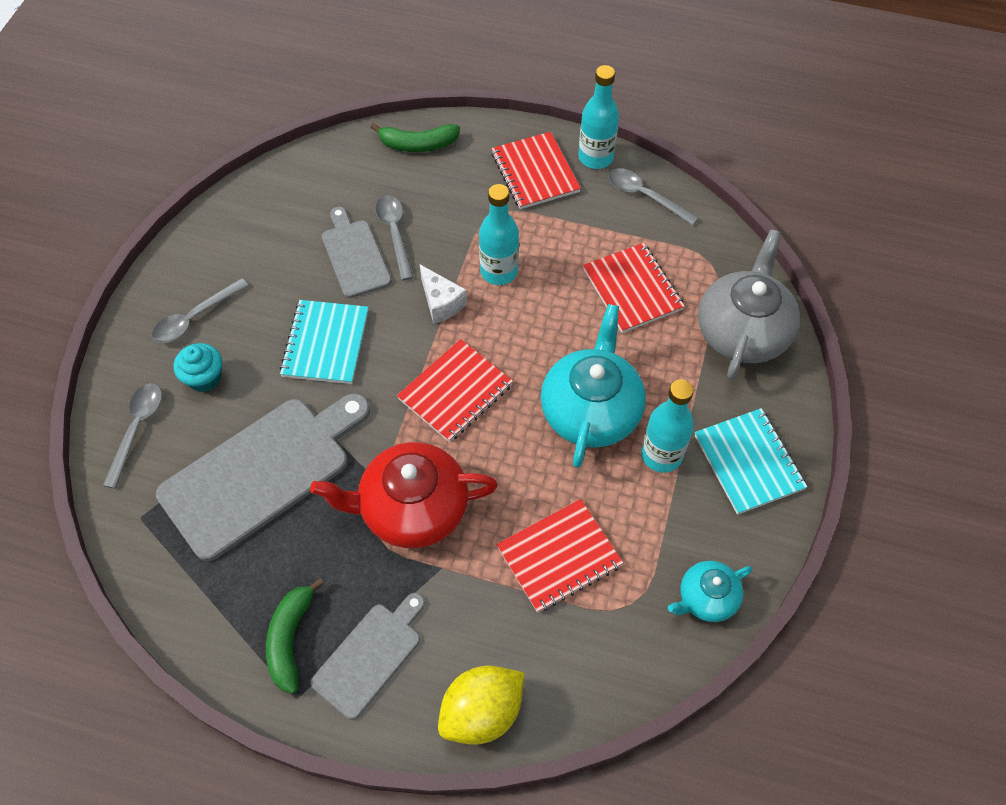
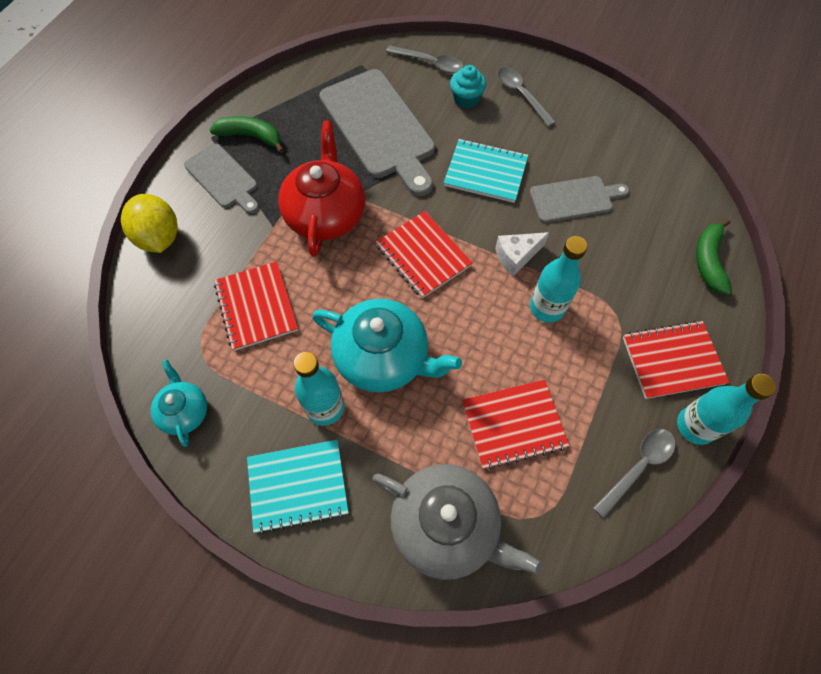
camera: 100 degrees right, 5 degrees up
(395, 233) = (597, 230): grey spoon -> none

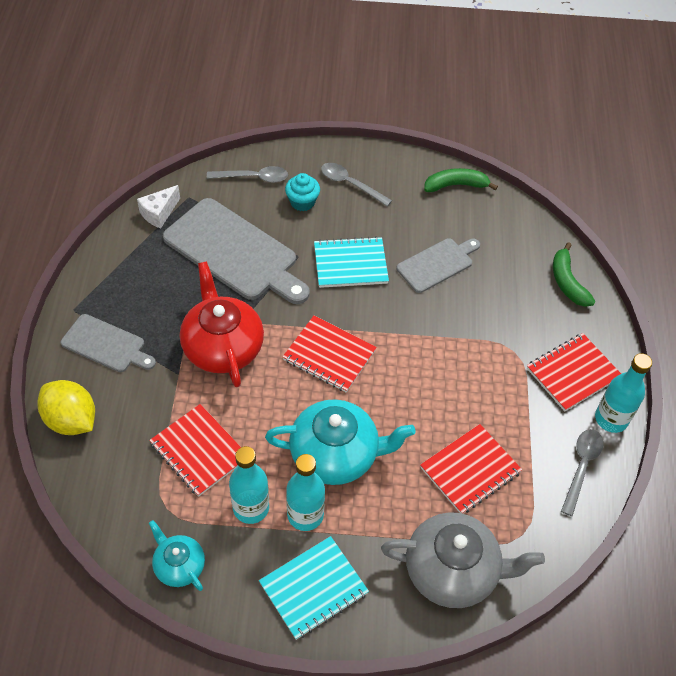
camera: 25 degrees left, 10 degrees down
(251, 136) = (113, 297): green banana -> green banana (456, 185)
(516, 256) = (410, 330): white cheese -> white cheese (159, 213)
(547, 307) = (455, 364): turquoise bottle -> turquoise bottle (251, 508)

